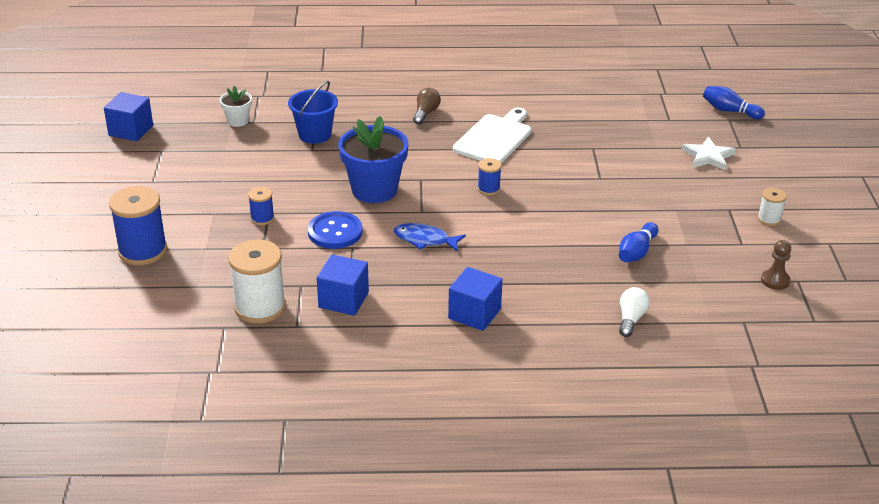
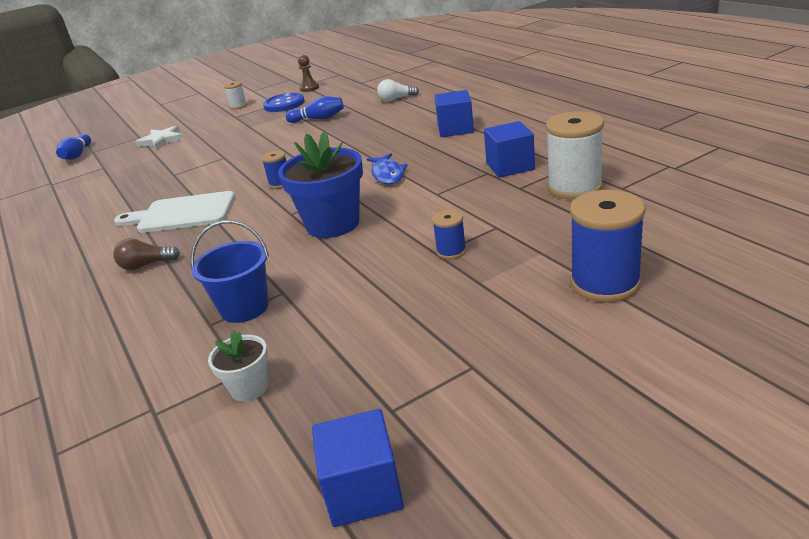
camera: 115 degrees left, 5 degrees down
(335, 232) = (425, 209): blue button -> blue button (284, 104)

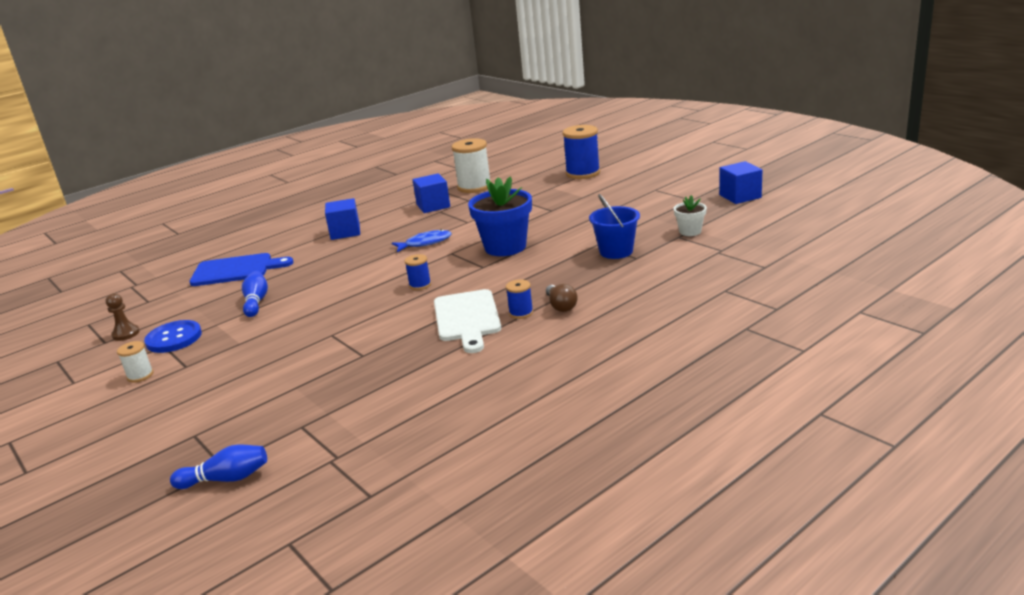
camera: 100 degrees left, 5 degrees down
(161, 140) = (229, 405): white star -> none
(396, 99) = (236, 270): white light bulb -> blue cutting board
(451, 251) = (549, 207): blue spool -> blue spool (521, 313)

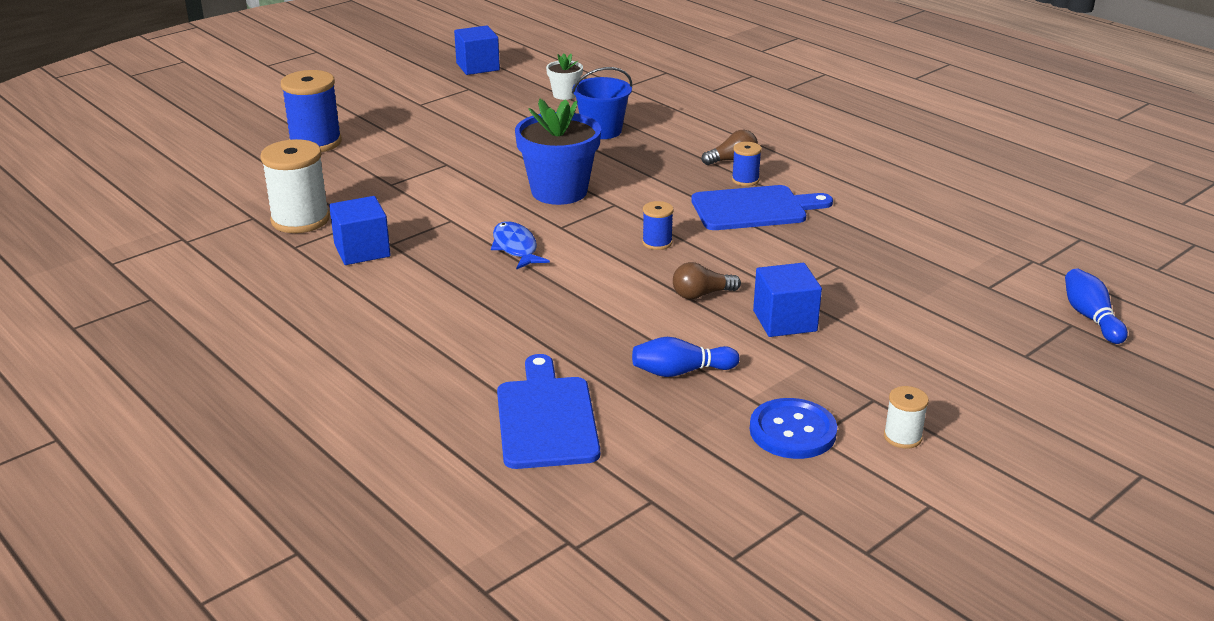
camera: 95 degrees left, 5 degrees up
(126, 334) = (774, 492): brown pawn -> none
(342, 304) = (701, 294): none -> brown light bulb
(345, 232) = (429, 323): blue cube -> blue cube (784, 321)
(467, 318) = (754, 209): white cutting board -> blue cutting board

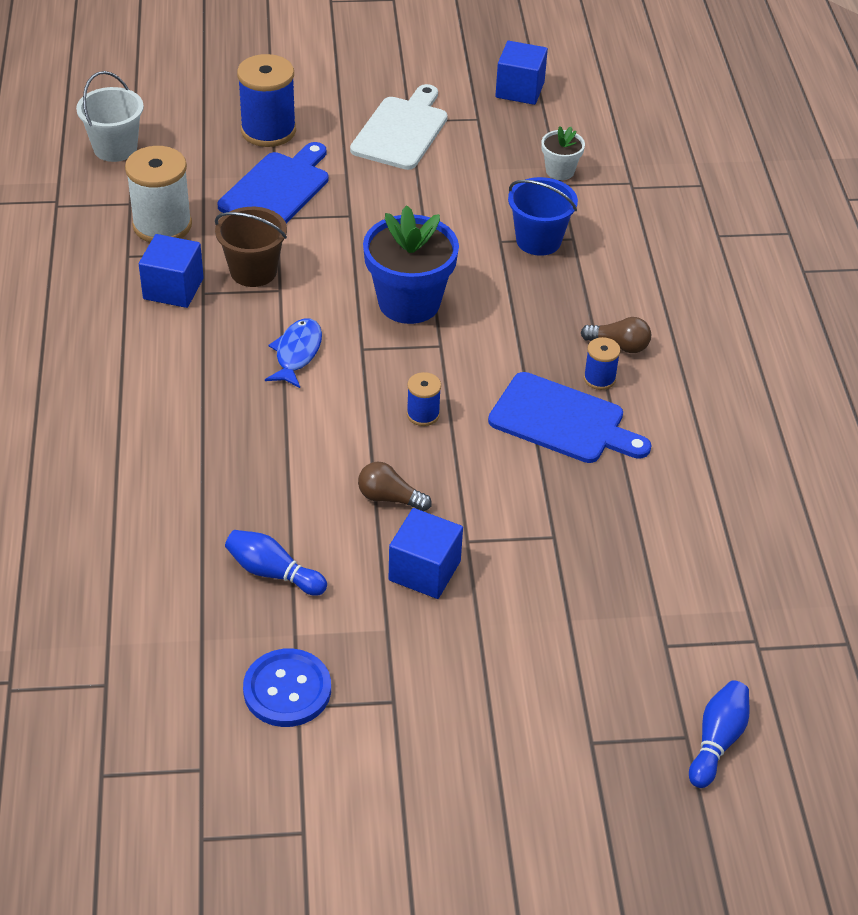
camera: 35 degrees right, 15 degrees up
(195, 192) = (115, 148): none -> white bucket
(415, 218) = (253, 271): none -> brown bucket
(421, 111) = (401, 131): none -> white cutting board
(546, 418) = (120, 556): blue cutting board -> blue cutting board (277, 189)
(902, 437) = (367, 754): white spool -> none

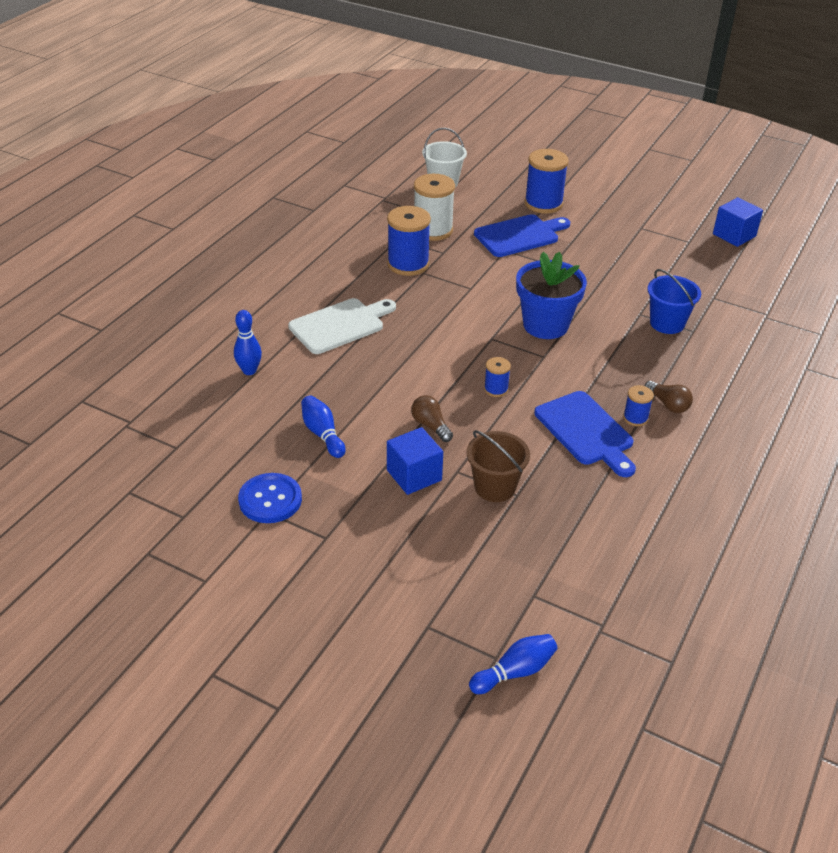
camera: 35 degrees right, 5 degrees down
(103, 533) = (249, 371): none -> blue bowling pin
(173, 289) = (408, 264): blue cube -> blue spool
(253, 271) = (464, 272): brown bucket -> brown bucket (495, 487)
(297, 353) = (449, 325): blue fish -> none
(401, 131) = (630, 231): white cutting board -> white cutting board (340, 325)
(560, 171) = (720, 290): white flower pot -> none

